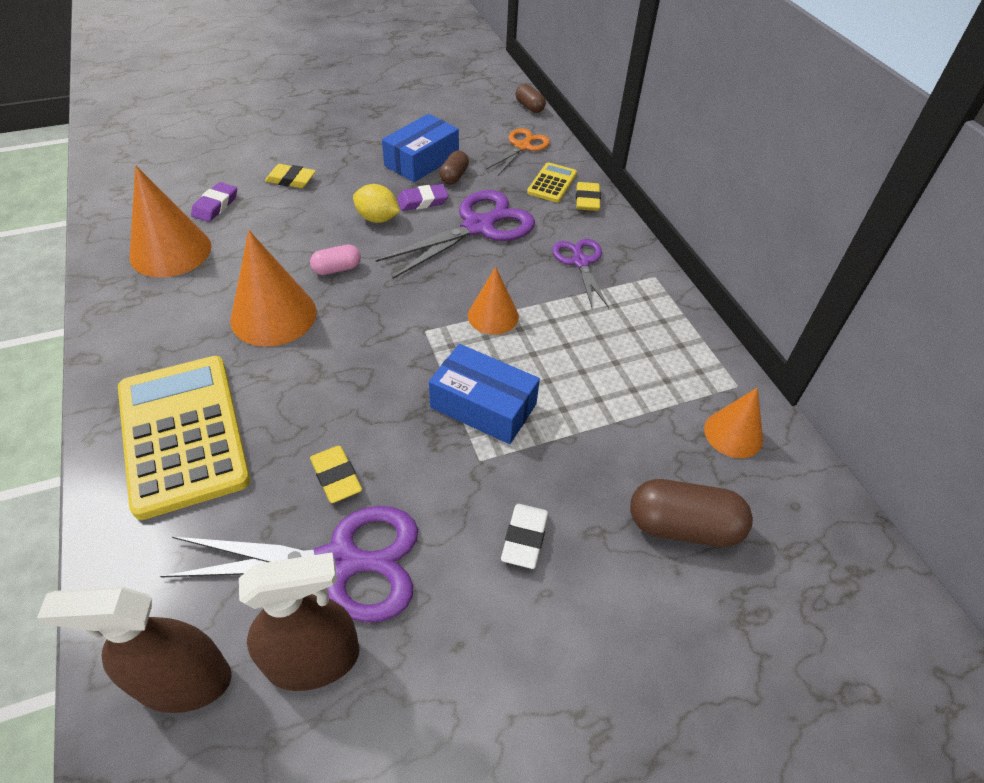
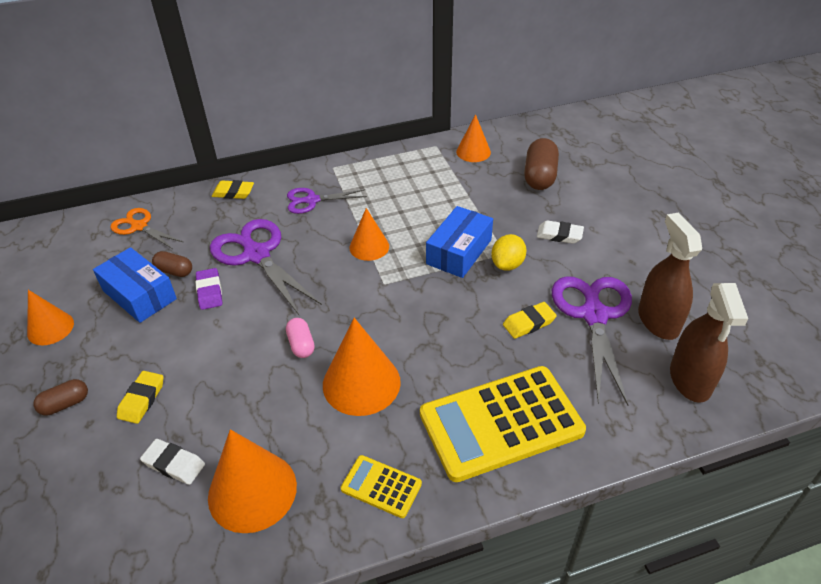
camera: 85 degrees left, 5 degrees down
(215, 205) = (174, 464): purple eraser -> white eraser
(377, 219) = (230, 322): yellow lemon -> yellow lemon (507, 264)
(385, 122) = (50, 328): none -> orange cone
(529, 107) = (69, 220): brown capsule -> brown capsule (65, 404)
(552, 183) = (204, 210): yellow calculator -> yellow calculator (381, 486)

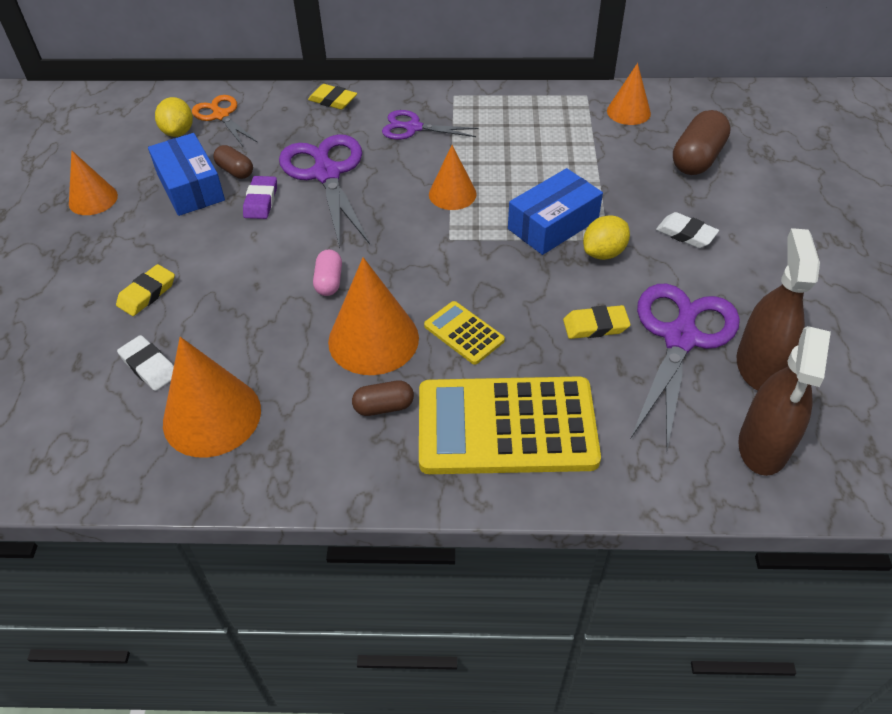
camera: 20 degrees right, 5 degrees up
(65, 404) = (75, 278): brown capsule -> brown capsule (384, 407)
(106, 249) = (178, 132): none -> yellow lemon
(381, 486) = (343, 453): yellow calculator -> yellow calculator (464, 333)

